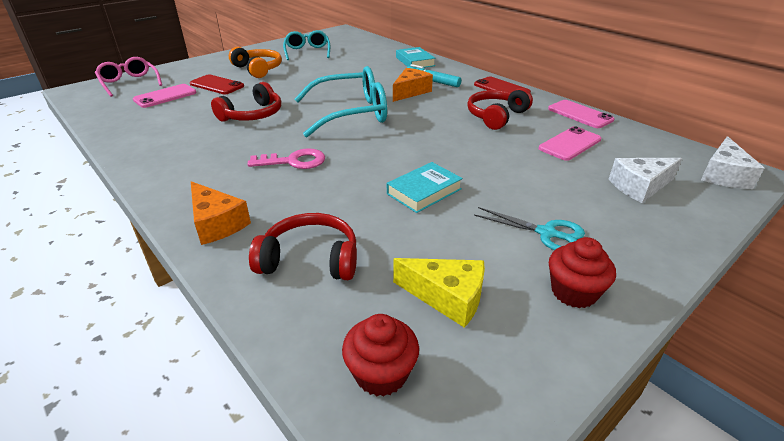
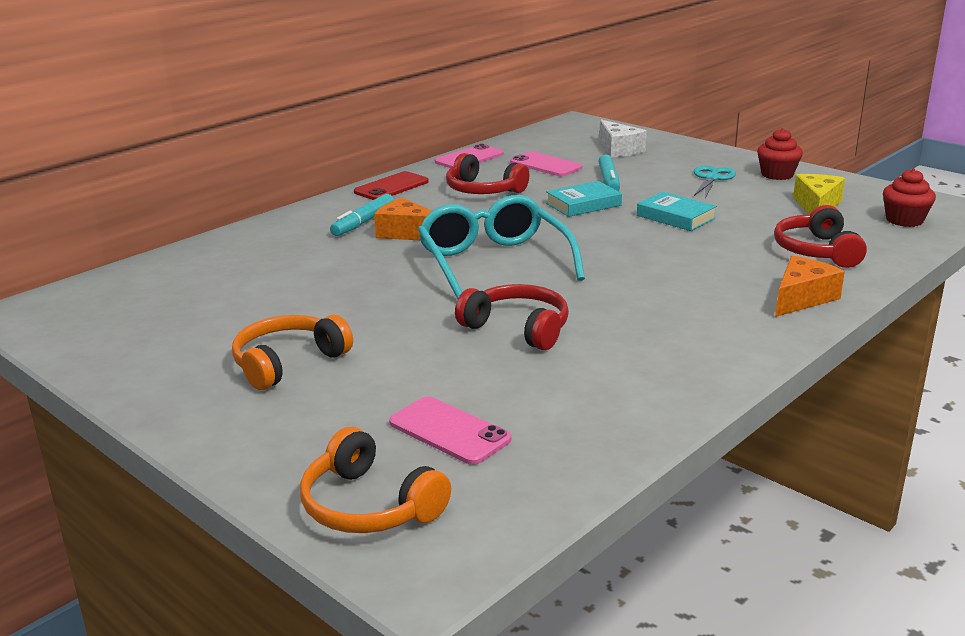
camera: 95 degrees left, 10 degrees down
(129, 83) = (369, 505): pink glasses -> orange headphones
(217, 85) = (382, 388): red phone -> none
(294, 161) = (649, 280): pink key -> none
(307, 52) = (178, 329): turquoise glasses -> none
(415, 61) = (267, 236): turquoise book -> turquoise book (583, 204)
(528, 170) = (609, 181): none -> turquoise marker
(723, 175) = (584, 127): white cheese -> none

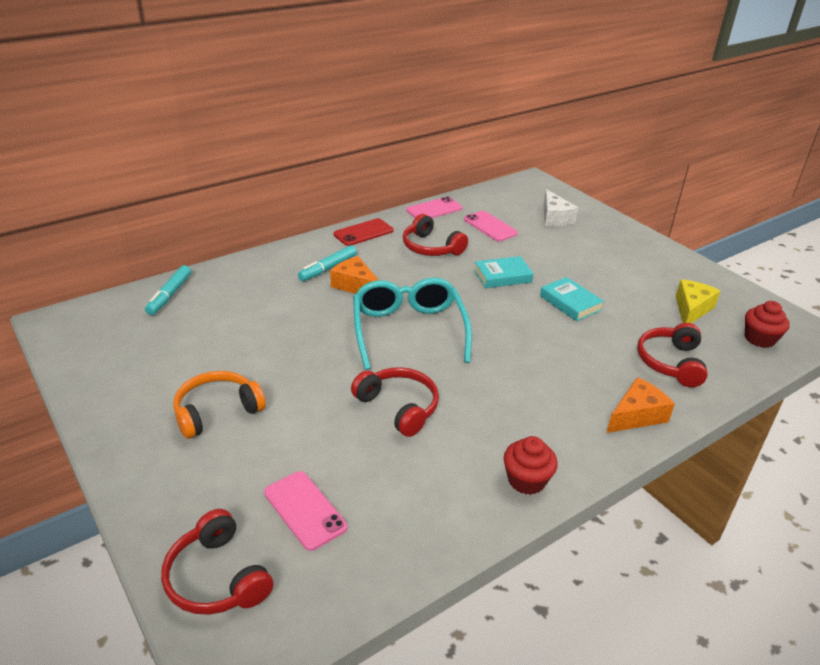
camera: 10 degrees right, 10 degrees up
(369, 505) = (217, 577): orange headphones -> red headphones
(609, 181) = (533, 252): turquoise marker -> turquoise marker (170, 295)
(712, 178) = (617, 263): turquoise scissors -> none
(777, 175) = (672, 267): red cupcake -> red cupcake (526, 480)

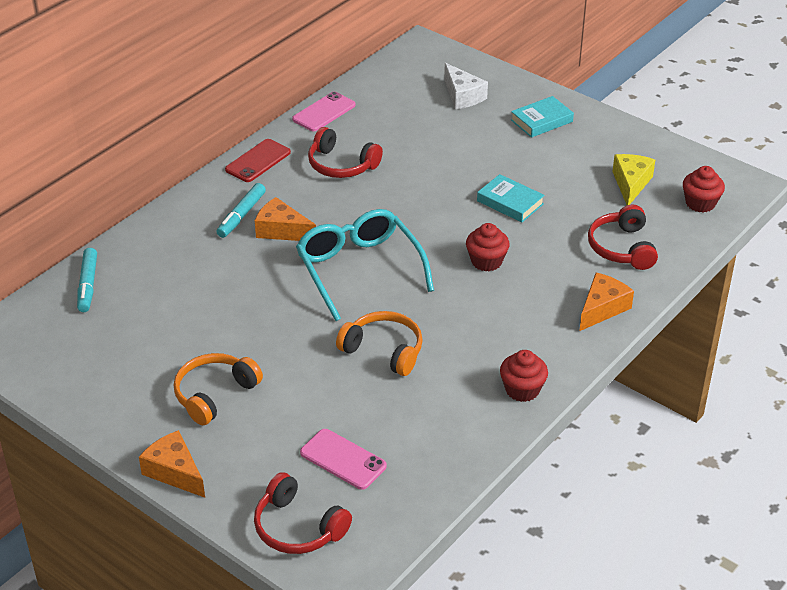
camera: 15 degrees left, 5 degrees up
(132, 479) = (174, 472): none -> orange cheese
(398, 407) = (384, 350): red headphones -> orange headphones
(490, 226) = (395, 123): pink phone -> none
(502, 276) = (431, 185): turquoise book -> turquoise book (541, 121)
(531, 347) = (486, 261): none -> red cupcake

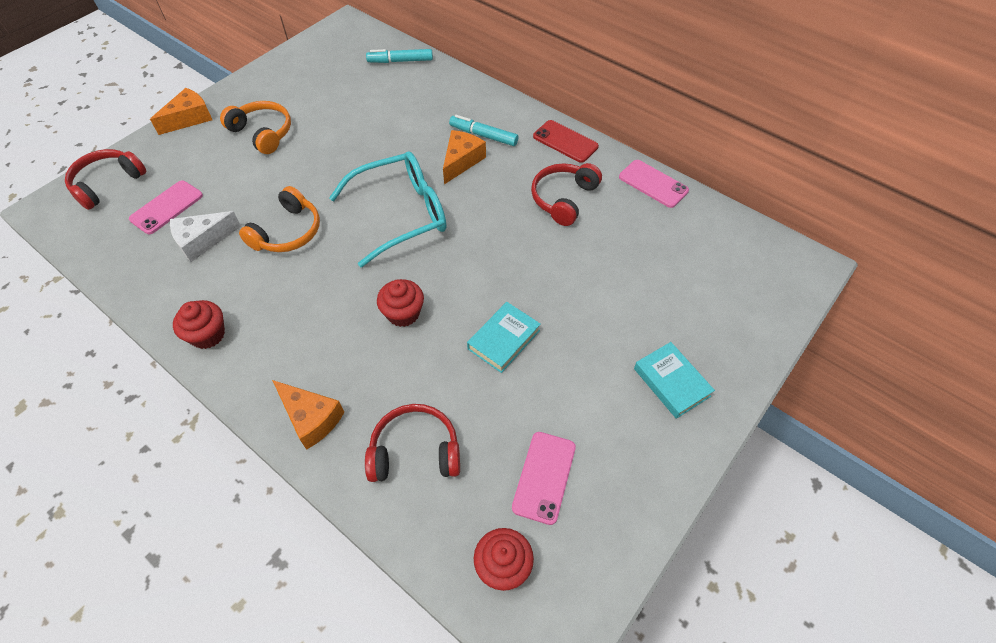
camera: 90 degrees right, 15 degrees up
(462, 96) = (709, 302): white cheese -> white cheese (202, 241)
(631, 184) = (544, 477): yellow cheese -> pink phone

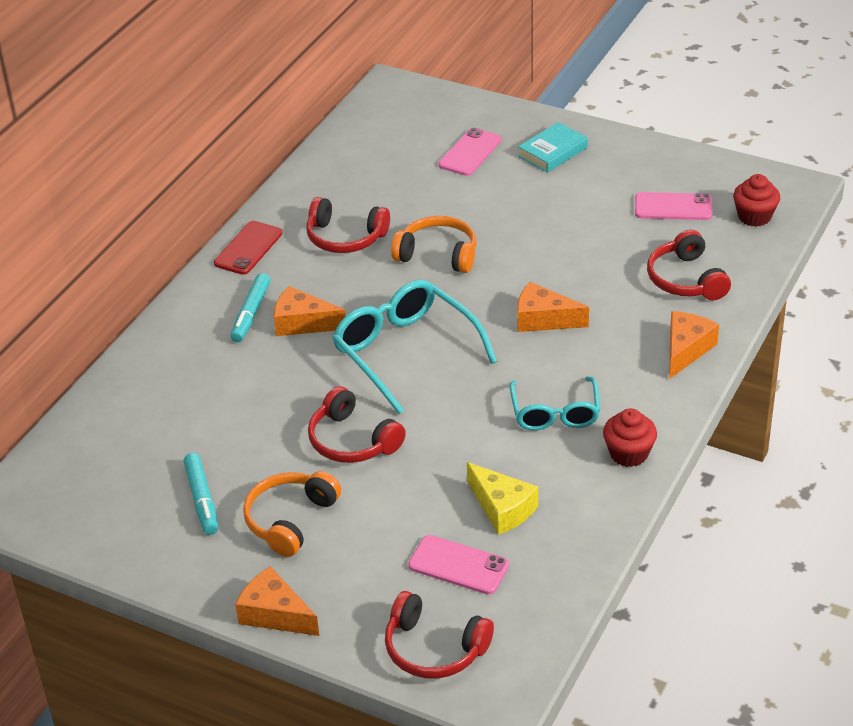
camera: 100 degrees left, 15 degrees down
(202, 241) = (502, 508): white cheese -> yellow cheese
(282, 295) = (555, 413): none -> turquoise glasses
(287, 232) = (463, 438): orange headphones -> orange headphones (438, 254)
(319, 171) = (352, 441): none -> red headphones
(400, 61) = (101, 422): turquoise marker -> turquoise marker (202, 499)
(403, 313) = (543, 319): red cupcake -> orange cheese
(503, 339) = (548, 249): turquoise book -> none
(653, 184) = (305, 180): pink phone -> pink phone (470, 152)

